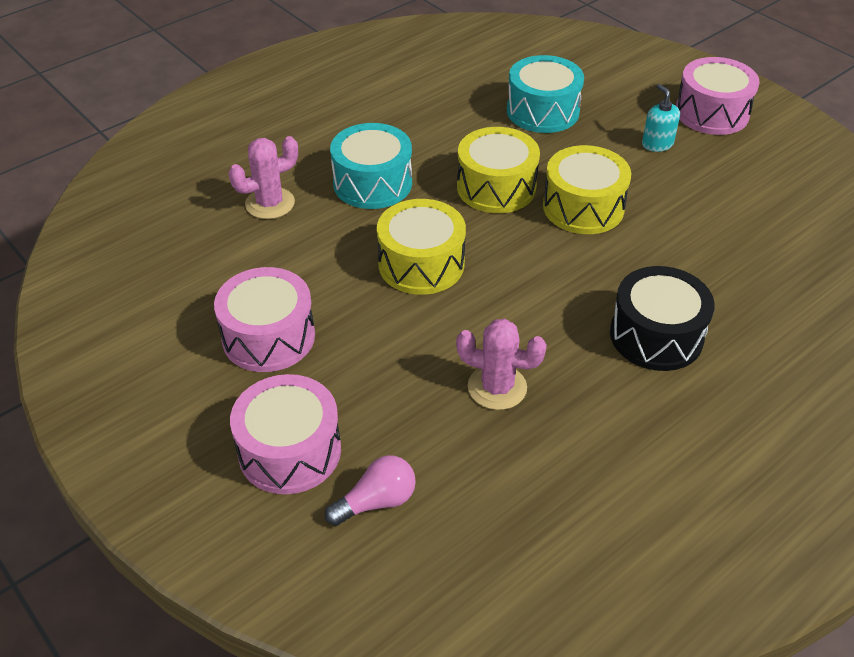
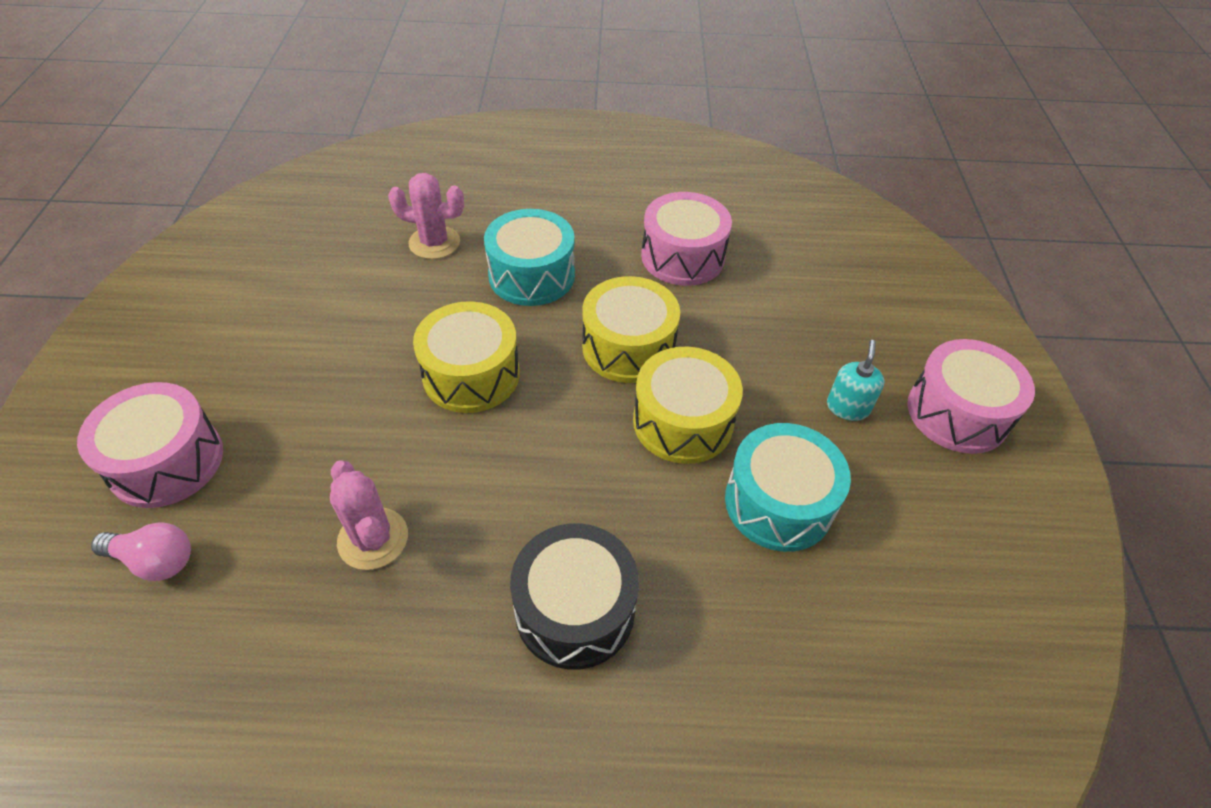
camera: 40 degrees right, 5 degrees up
(268, 337) = (284, 353): pink drum -> pink drum (682, 257)
(542, 111) = (771, 301): turquoise drum -> turquoise drum (778, 502)

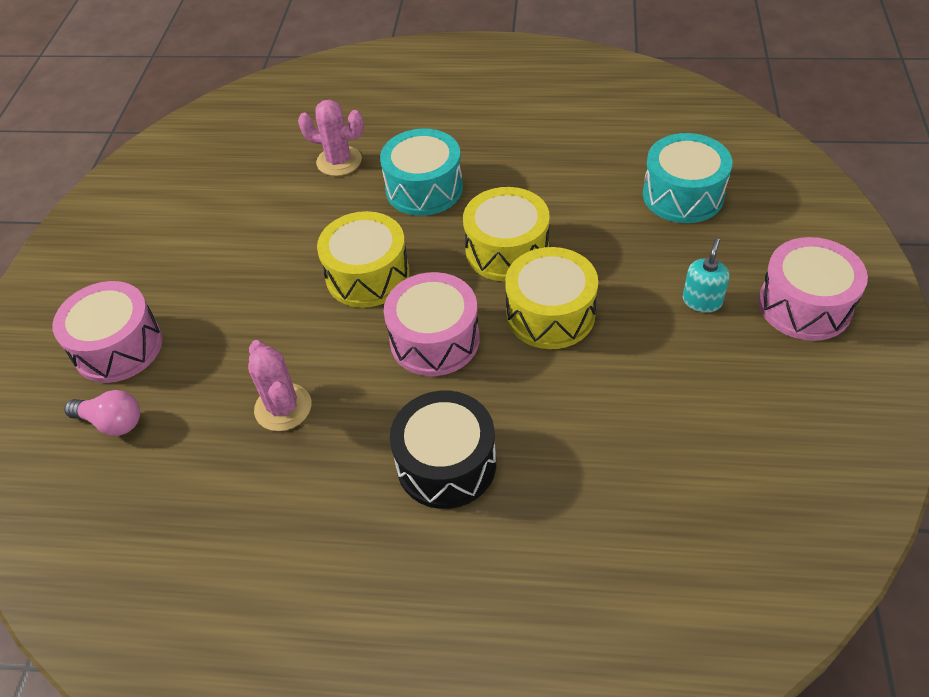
camera: 10 degrees right, 0 degrees up
(682, 257) = (563, 168): pink drum -> pink drum (434, 340)
(778, 502) = (629, 381): turquoise drum -> turquoise drum (683, 195)

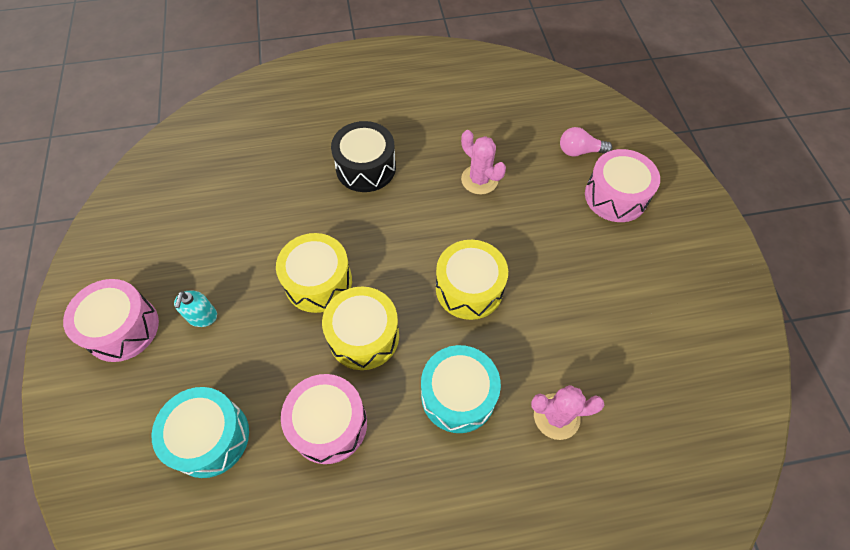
camera: 160 degrees right, 10 degrees up
(434, 340) = (398, 244): pink drum -> pink drum (329, 424)

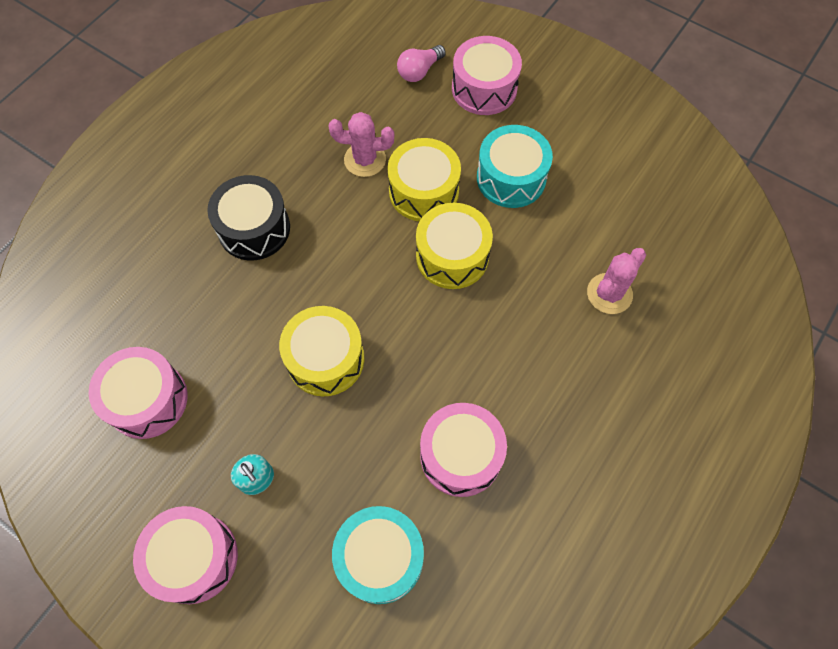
camera: 45 degrees left, 5 degrees up
(202, 216) = (147, 400): none -> pink drum
(363, 336) = (412, 366): yellow drum -> yellow drum (423, 191)
(458, 395) = (529, 343): turquoise drum -> turquoise drum (511, 178)

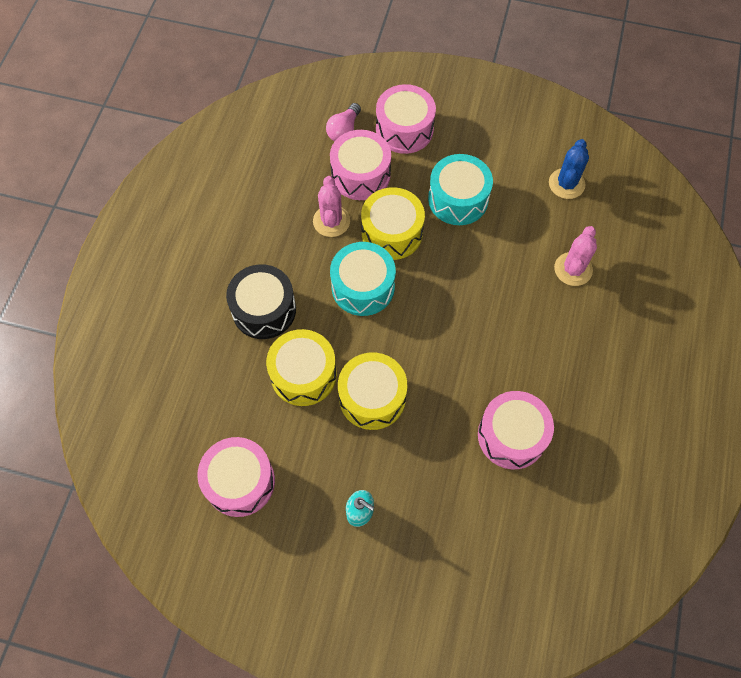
camera: 20 degrees left, 0 degrees up
(194, 558) = (337, 591): pink drum -> pink drum (360, 175)
(365, 160) = (331, 221): pink cactus -> pink cactus turned 75 degrees counterclockwise
(380, 558) = (483, 536): turquoise drum -> turquoise drum (363, 287)
(452, 256) = (438, 279): yellow drum -> yellow drum (303, 374)
(640, 198) = (566, 184): none -> blue cactus

